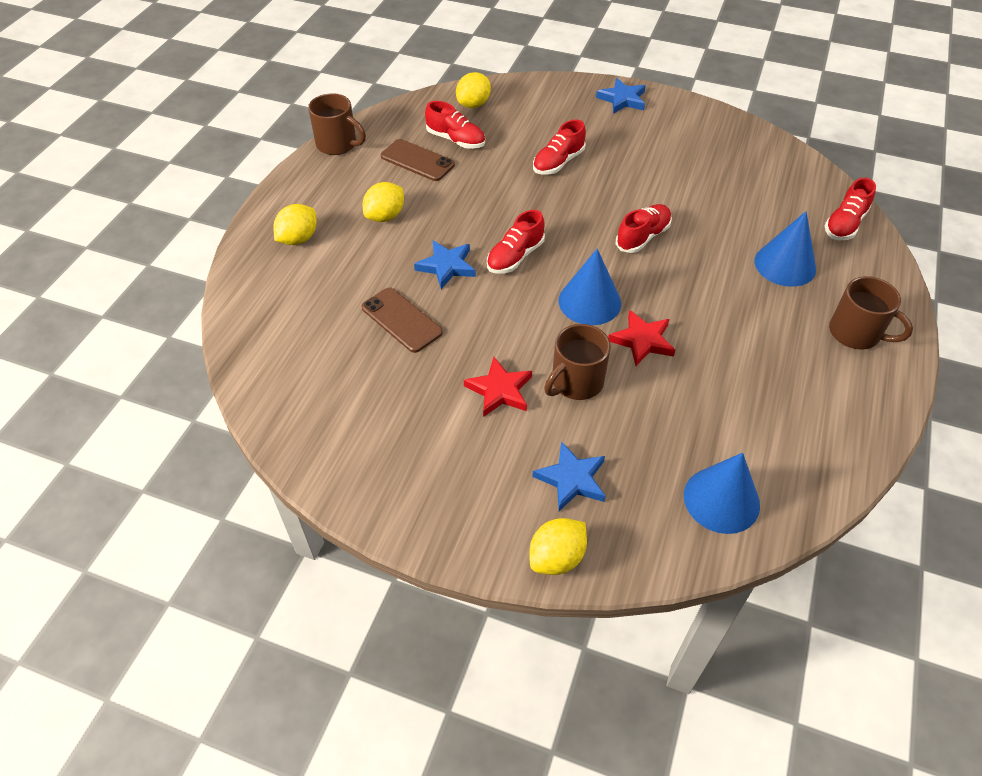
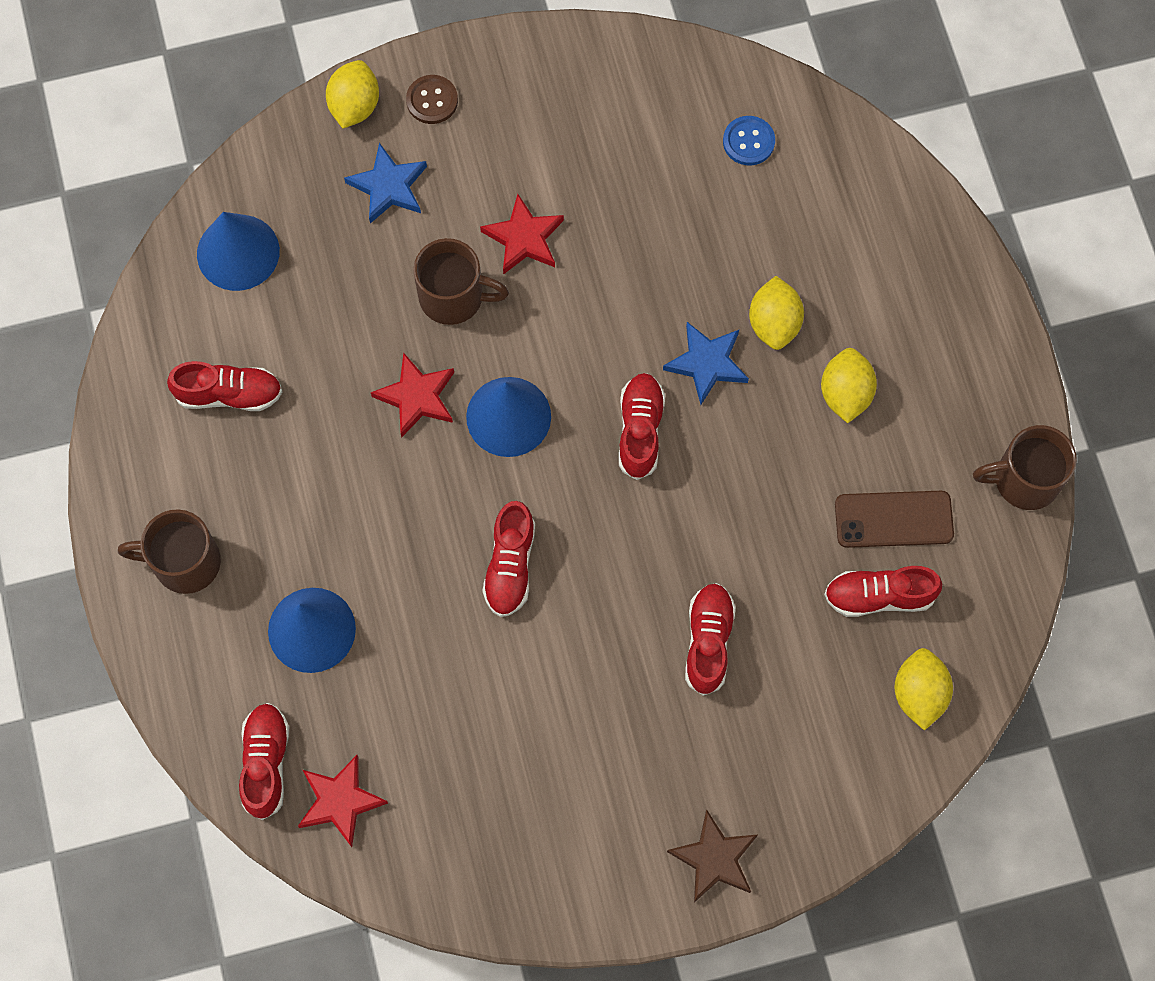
camera: 145 degrees right, 20 degrees up
(298, 239) = (911, 292): yellow lemon -> yellow lemon (774, 323)
(300, 363) = (748, 142): none -> blue button
(401, 320) = (693, 258): brown phone -> none
(491, 523) = (432, 100): none -> brown button
(576, 382) = (454, 297): brown mug -> brown mug turned 90 degrees clockwise
(622, 99) = (714, 859): blue star -> brown star
(777, 409) = (229, 394): none -> red shoe
(807, 193) = (340, 801): none -> red star

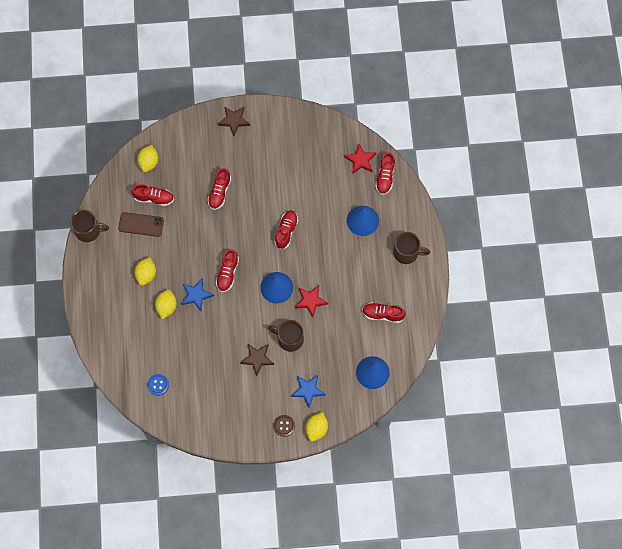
camera: 170 degrees left, 0 degrees up
(524, 238) = (257, 359): red star -> brown star

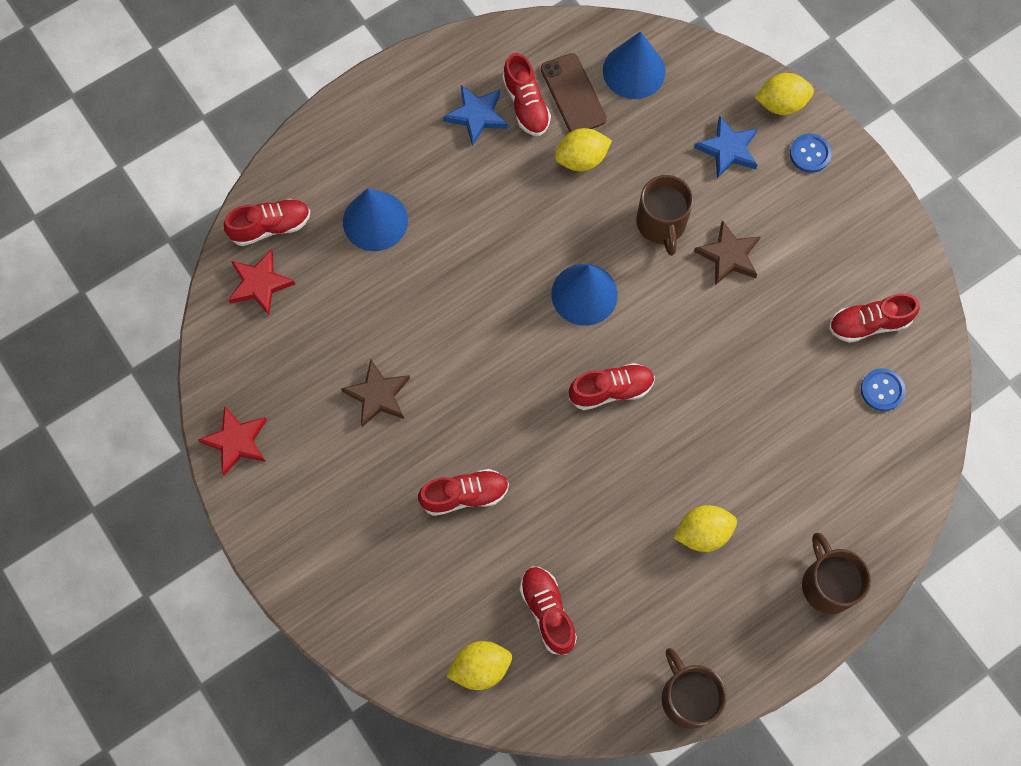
camera: 120 degrees left, 0 degrees up
(141, 224) = (614, 603): brown phone -> brown phone (573, 94)
(166, 307) = (738, 459): yellow lemon -> yellow lemon (581, 159)
(196, 295) = (684, 420): blue star -> blue star (476, 115)
(234, 120) = (301, 554): brown star -> brown star (378, 395)
(284, 426) = (810, 154): brown button -> blue button
(286, 231) = (470, 335): red shoe -> red shoe (868, 324)
(310, 301) = (573, 227): red star -> red star (236, 441)
(407, 253) = (393, 123): brown mug -> brown mug (827, 584)

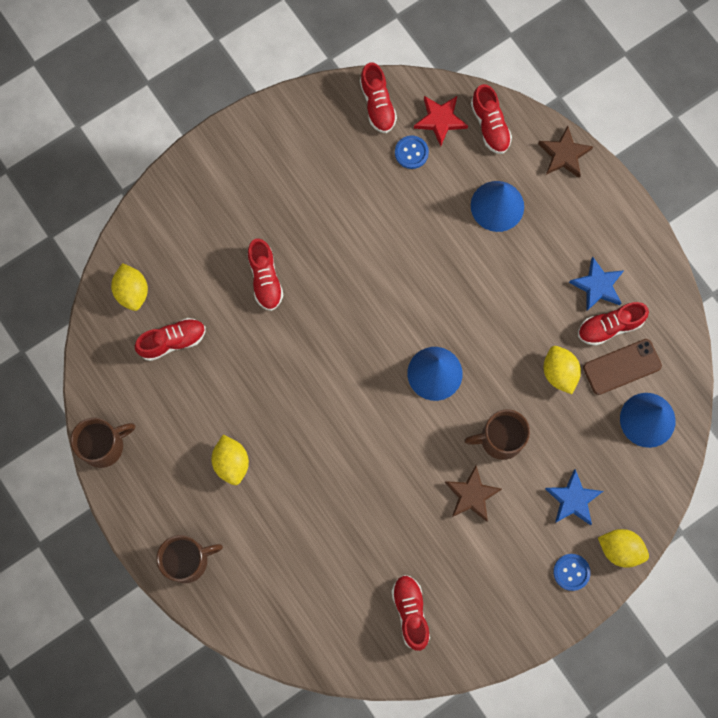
camera: 90 degrees right, 5 degrees up
(236, 441) = (310, 110): red star -> none
(378, 395) = (347, 212): brown star -> brown star (564, 154)
(611, 390) = (351, 393): red shoe -> red shoe (377, 105)
(781, 104) = (620, 549): yellow lemon -> yellow lemon turned 60 degrees counterclockwise
(882, 390) = (350, 619): blue button -> blue button (411, 152)

